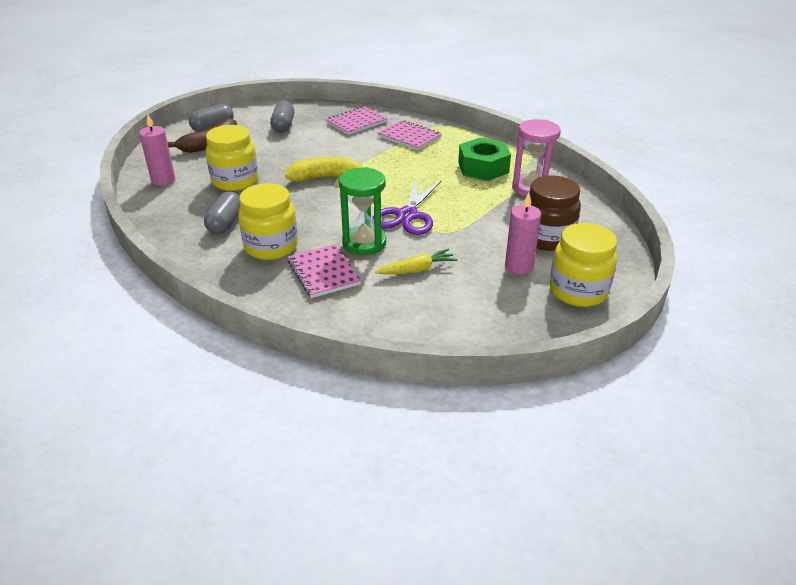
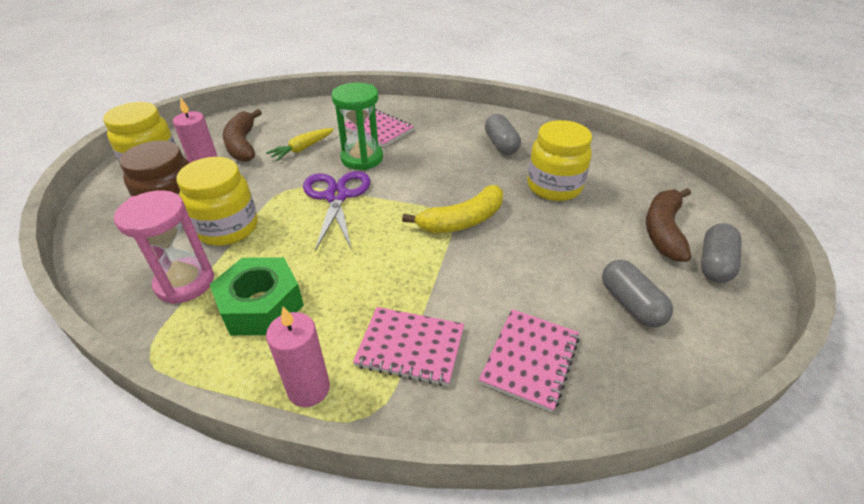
camera: 155 degrees right, 5 degrees up
(163, 180) = (622, 168): pink candle -> pink candle (309, 389)
(271, 247) = (439, 137): yellow jar -> yellow jar (228, 228)
(480, 294) = (243, 144): none -> brown banana

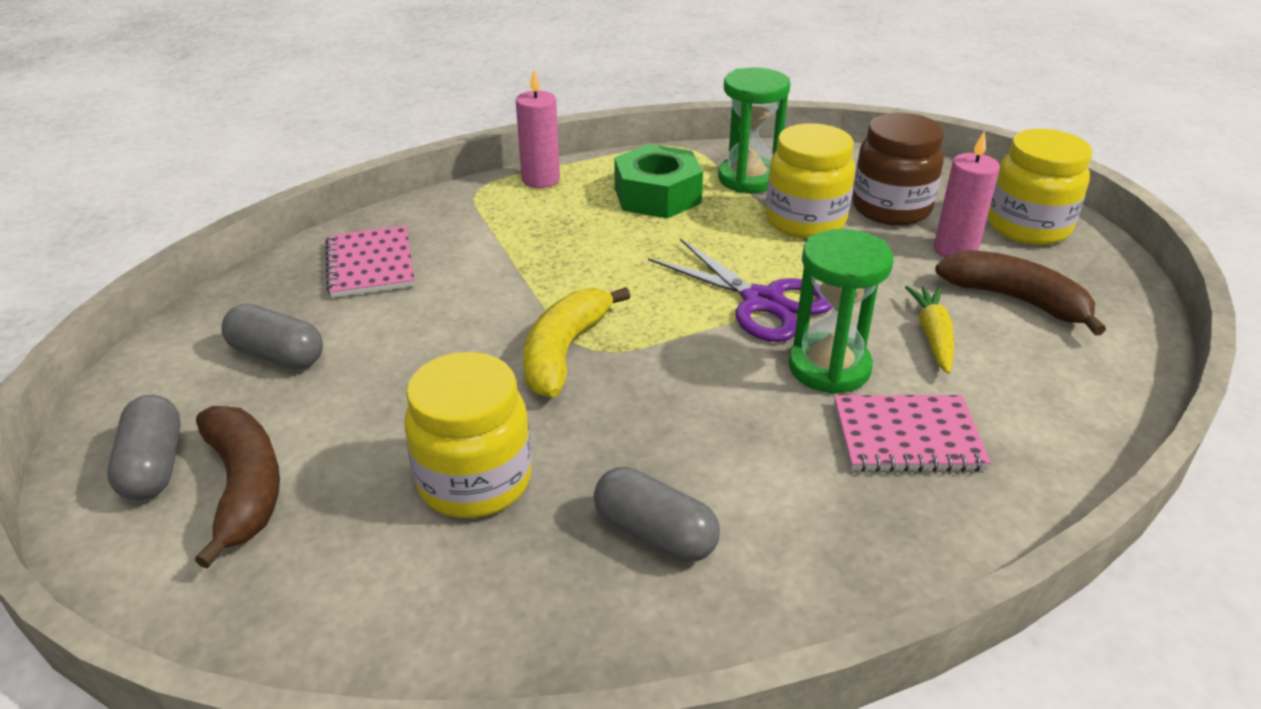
camera: 140 degrees right, 5 degrees down
(185, 282) = (748, 179): pink hourglass -> green hourglass
(410, 347) = (490, 227): pink notebook -> none

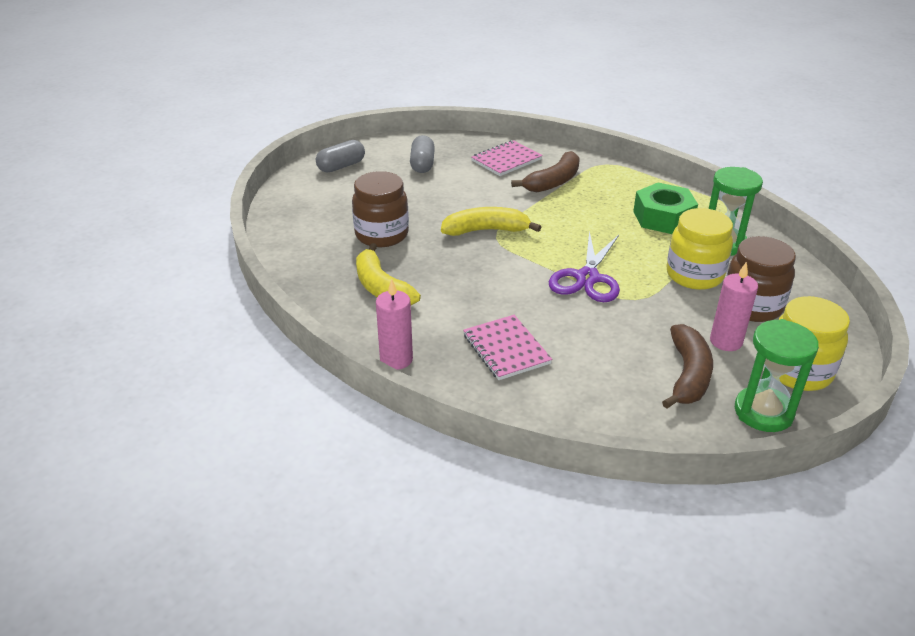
camera: 65 degrees right, 0 degrees up
(244, 487) = (343, 188): brown banana -> brown banana (553, 181)
(475, 481) = (382, 235): yellow jar -> brown jar
(541, 180) = (636, 178): pink candle -> pink candle (396, 359)
(655, 533) = (382, 287): grey capsule -> yellow banana
(829, 367) = (545, 312): green hourglass -> green hourglass (763, 412)
(932, 336) = (611, 345): yellow carrot -> none

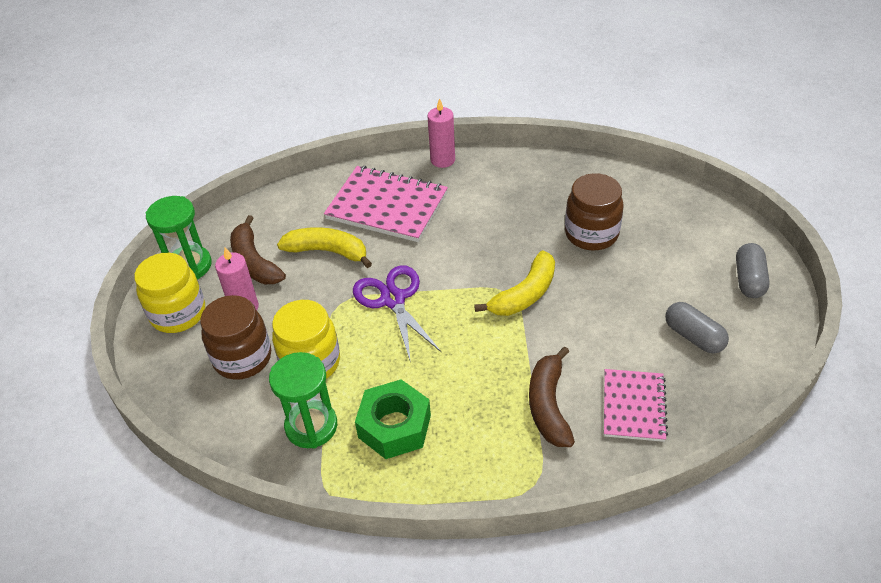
camera: 140 degrees right, 10 degrees up
(382, 287) = (521, 195): yellow banana -> yellow banana (327, 251)
(506, 349) = (387, 206): pink notebook -> pink notebook, size x1.61

